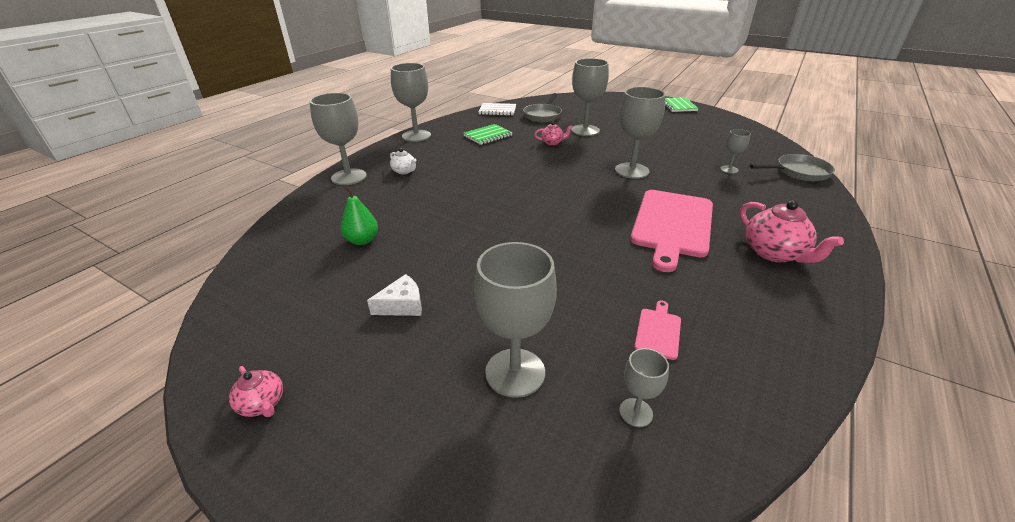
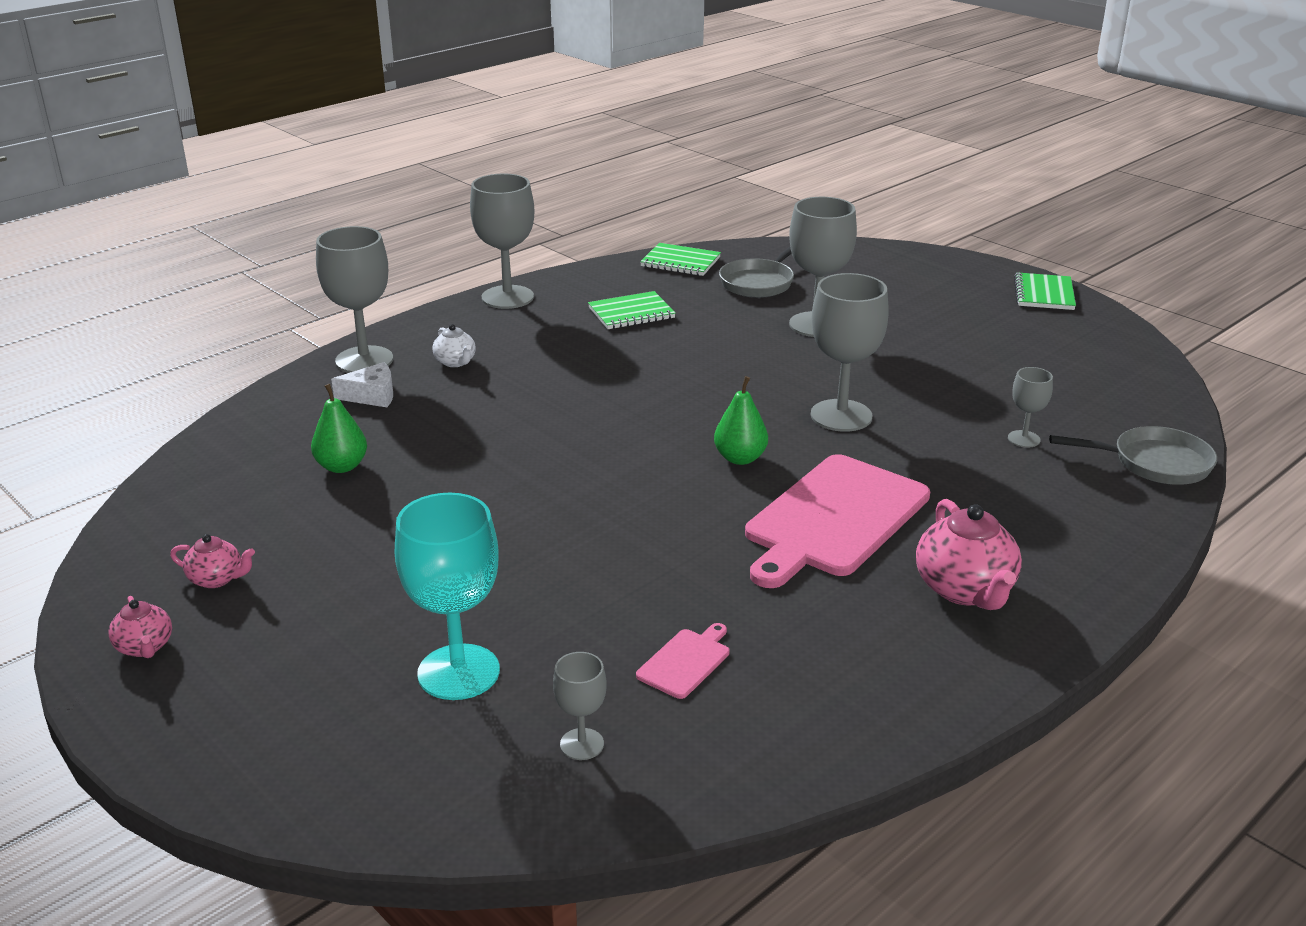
camera: 15 degrees right, 5 degrees down
(402, 305) = (356, 565): white cheese -> white cheese (372, 395)
(497, 110) = (680, 262): white notebook -> green notebook
(515, 372) = (458, 672): grey goblet -> turquoise goblet
(552, 142) = (738, 342): pink teapot -> pink teapot (217, 579)
(597, 200) = (740, 458): none -> green pear

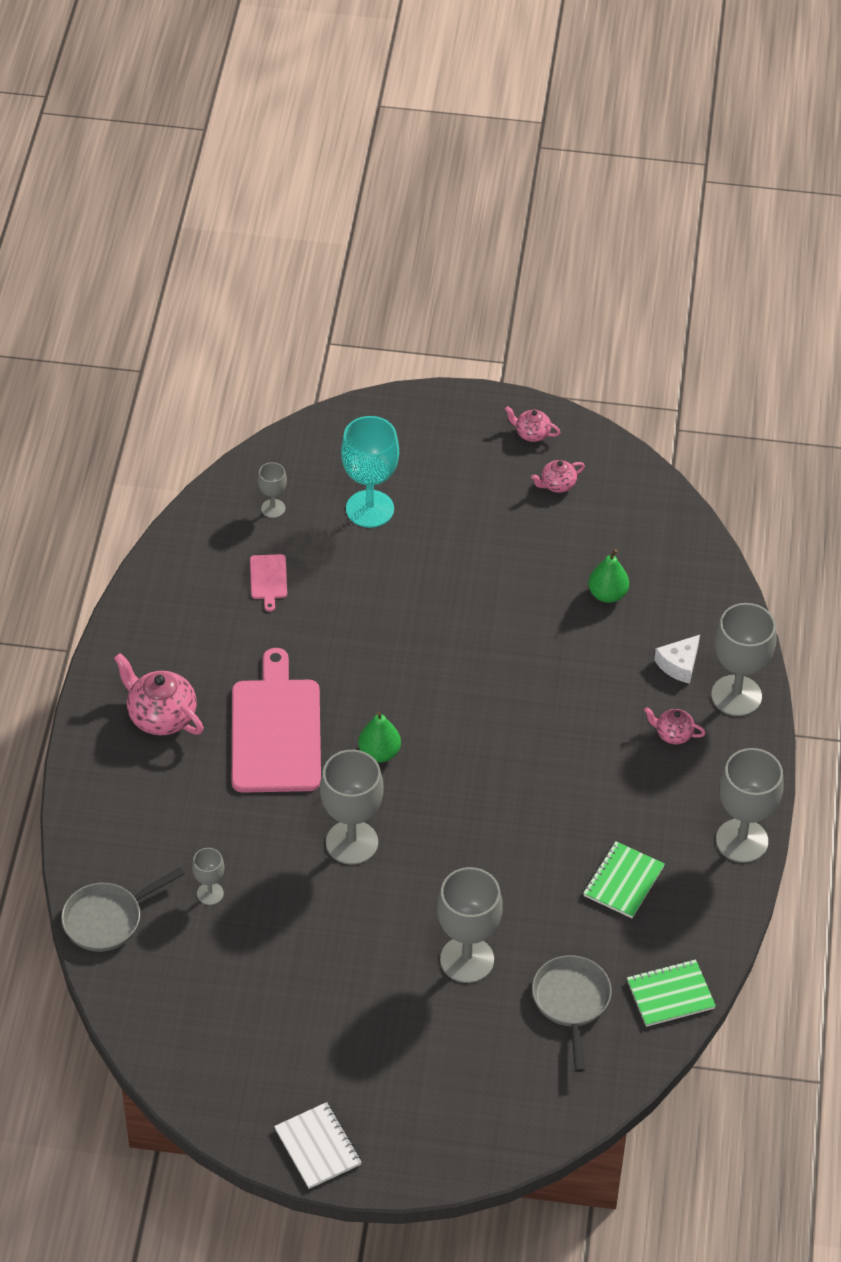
camera: 140 degrees right, 20 degrees up
(456, 362) = (673, 734): white teapot -> pink teapot
(1044, 294) = (318, 1147): green notebook -> white notebook

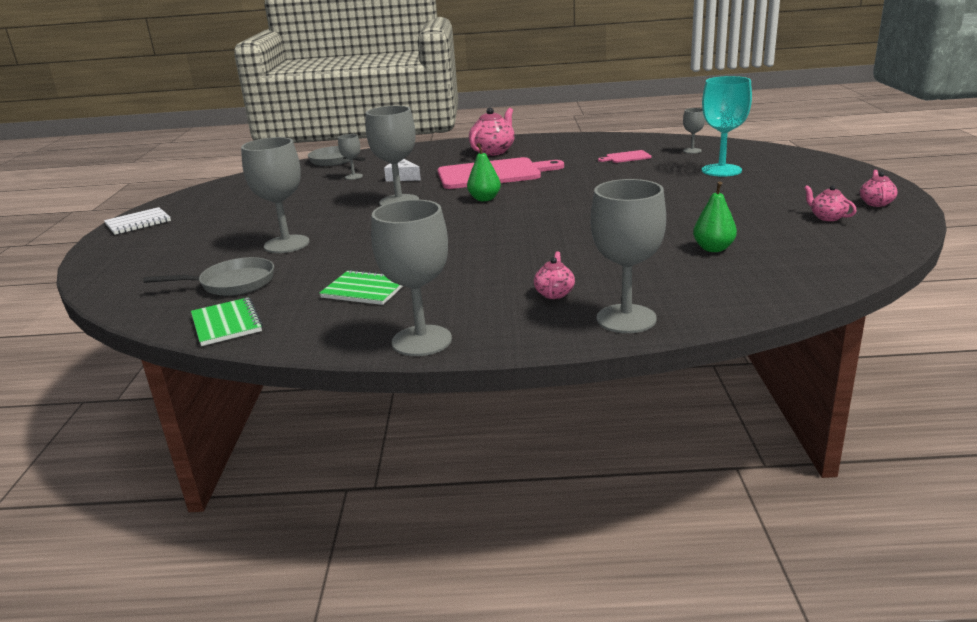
camera: 85 degrees right, 25 degrees down
(679, 664) = (649, 287): white cheese -> white cheese (402, 177)

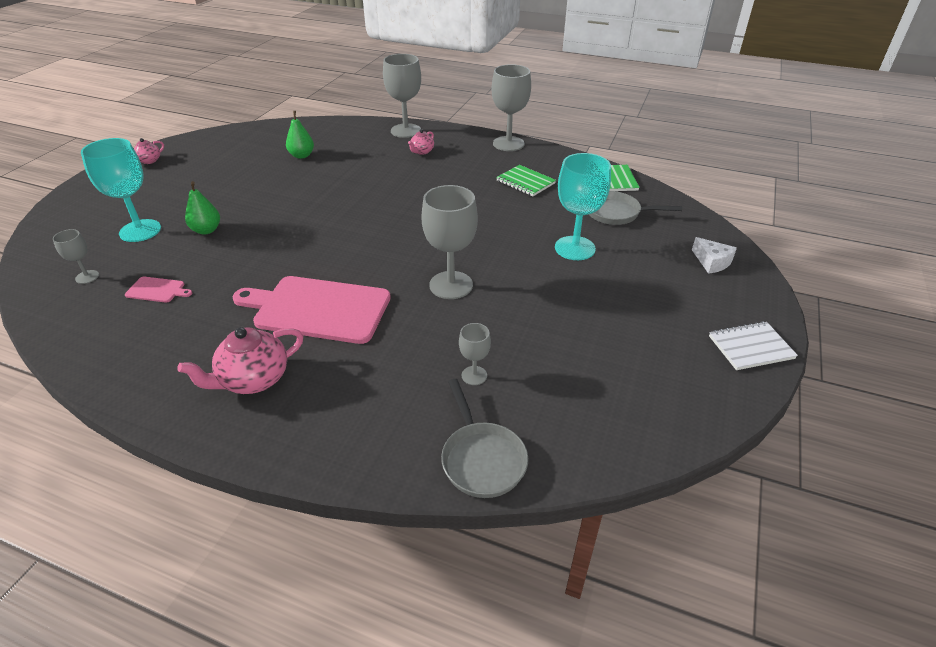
camera: 160 degrees left, 15 degrees up
(286, 244) = (574, 248): grey goblet -> turquoise goblet
(402, 177) = (417, 344): white cheese -> white cheese (712, 262)
(484, 199) = (372, 259): green pear -> green pear (206, 230)
(827, 217) = (200, 159): pink teapot -> none

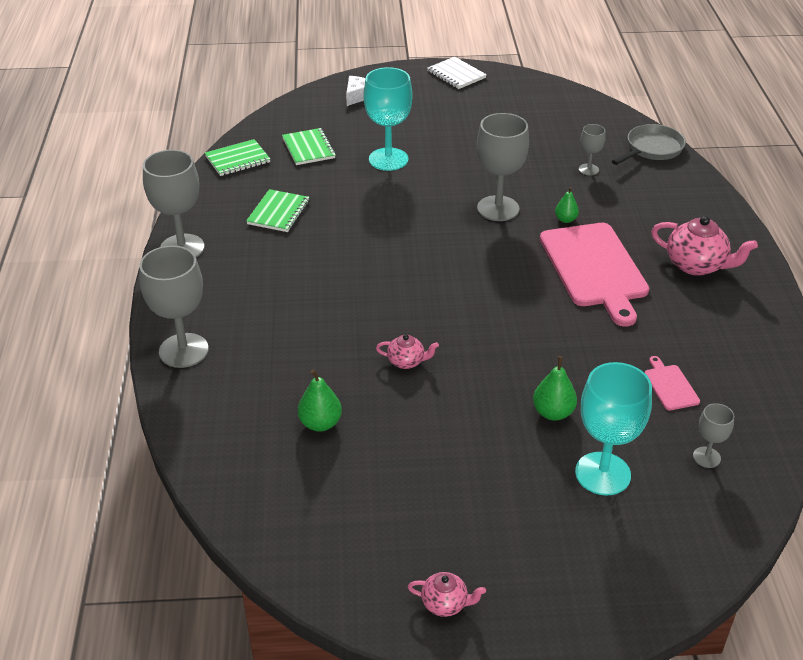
camera: 115 degrees left, 0 degrees up
(400, 320) = (565, 219): none -> green pear
(422, 151) = (244, 312): pink teapot -> pink teapot (407, 361)
(616, 213) = (309, 148): grey pan -> green notebook

